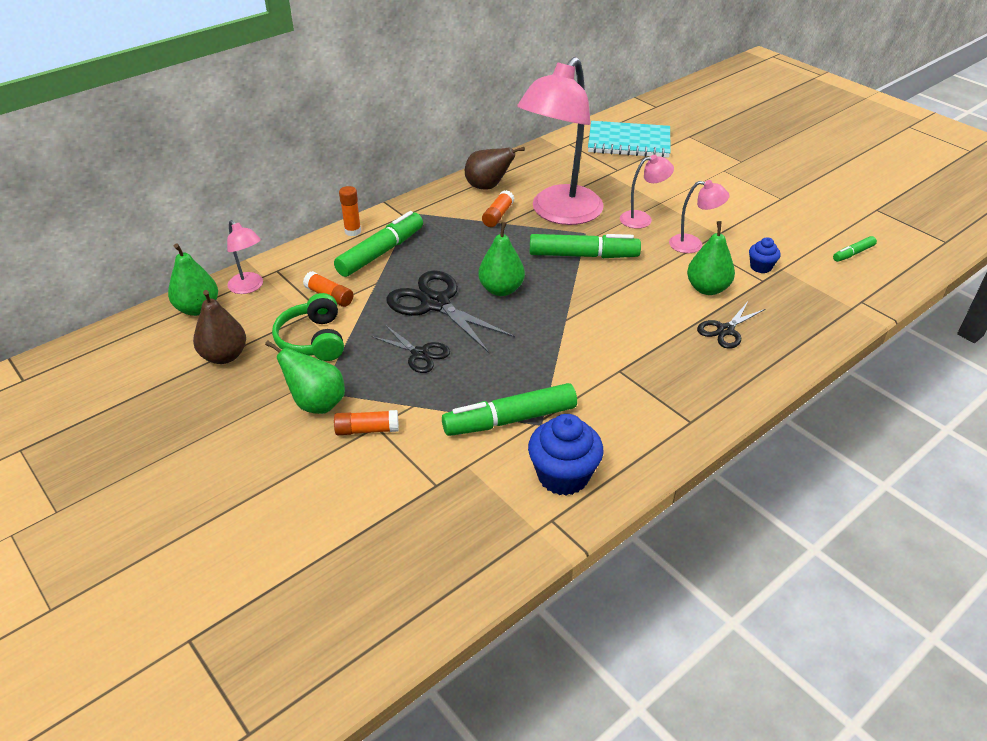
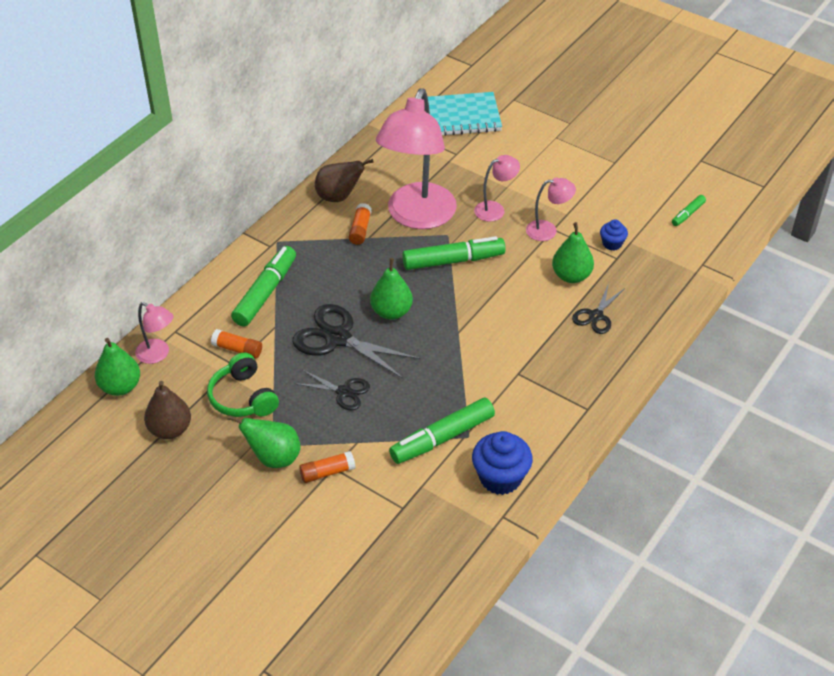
camera: 15 degrees left, 5 degrees up
(353, 231) = (228, 273): orange glue stick -> none

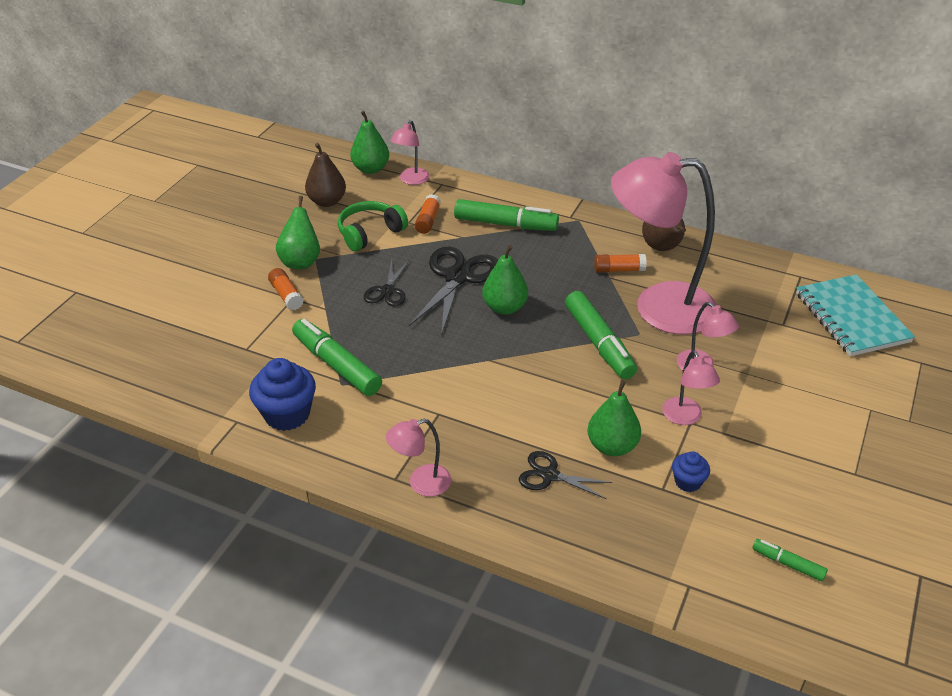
camera: 80 degrees right, 5 degrees down
(594, 393) = (421, 483): none -> pink lamp

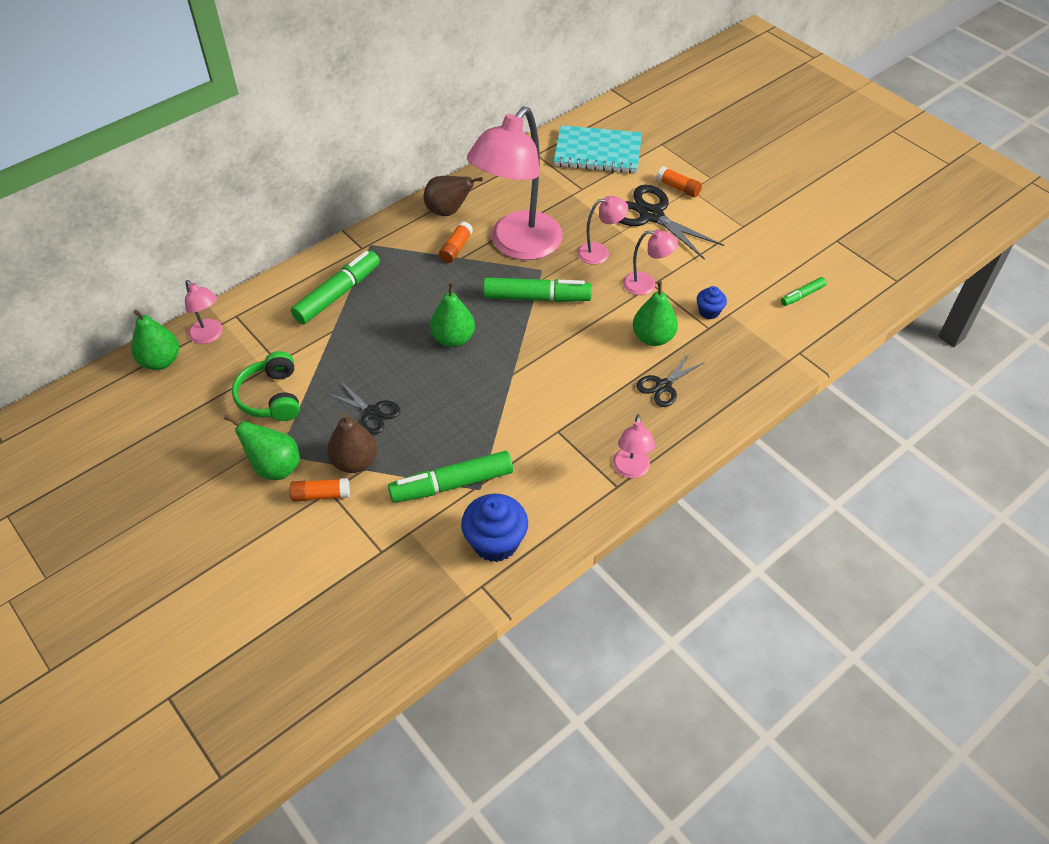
camera: 65 degrees left, 10 degrees up
(327, 201) = (188, 415): brown pear -> brown pear (355, 462)
(428, 220) = (287, 346): orange glue stick -> orange glue stick (678, 188)
(457, 277) = (389, 355): black scissors -> black scissors (651, 215)

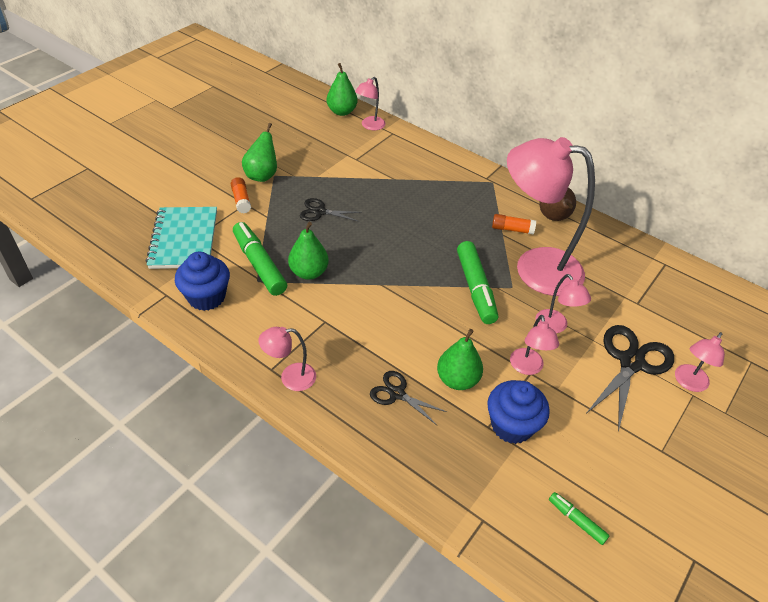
camera: 75 degrees right, 5 degrees down
(271, 397) = (323, 162): green headphones -> none
(338, 294) = (432, 175): green marker -> none
(355, 462) = (273, 211): brown pear -> none
(372, 413) = (320, 212): black scissors -> black scissors turned 75 degrees clockwise
(453, 338) = (408, 243): green pear -> green pear (309, 272)
(597, 152) = (700, 309): turquoise notebook -> turquoise notebook (184, 239)
(678, 188) = (688, 383): orange glue stick -> pink lamp
(709, 311) = (512, 425): blue cupcake -> blue cupcake, size x1.84

